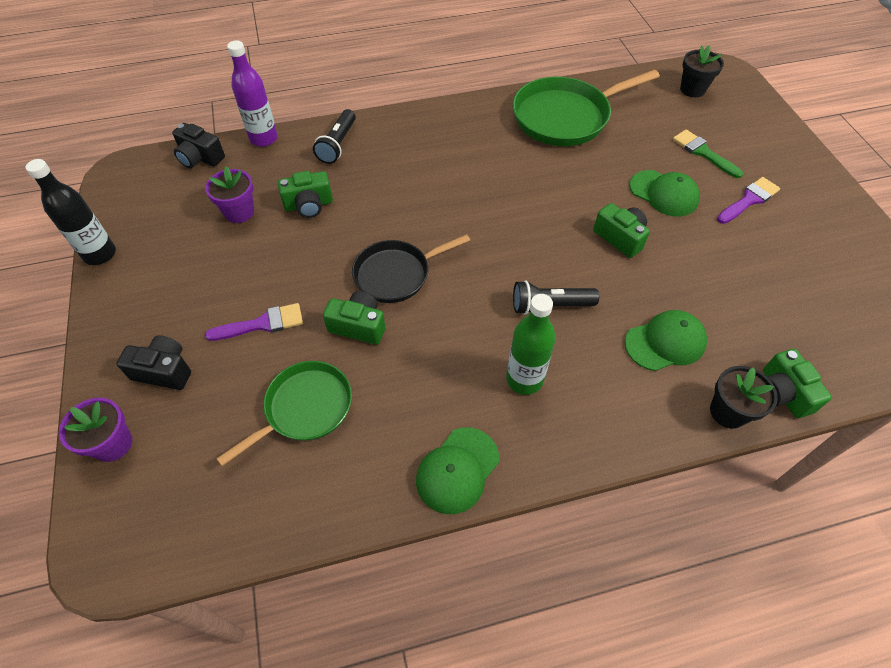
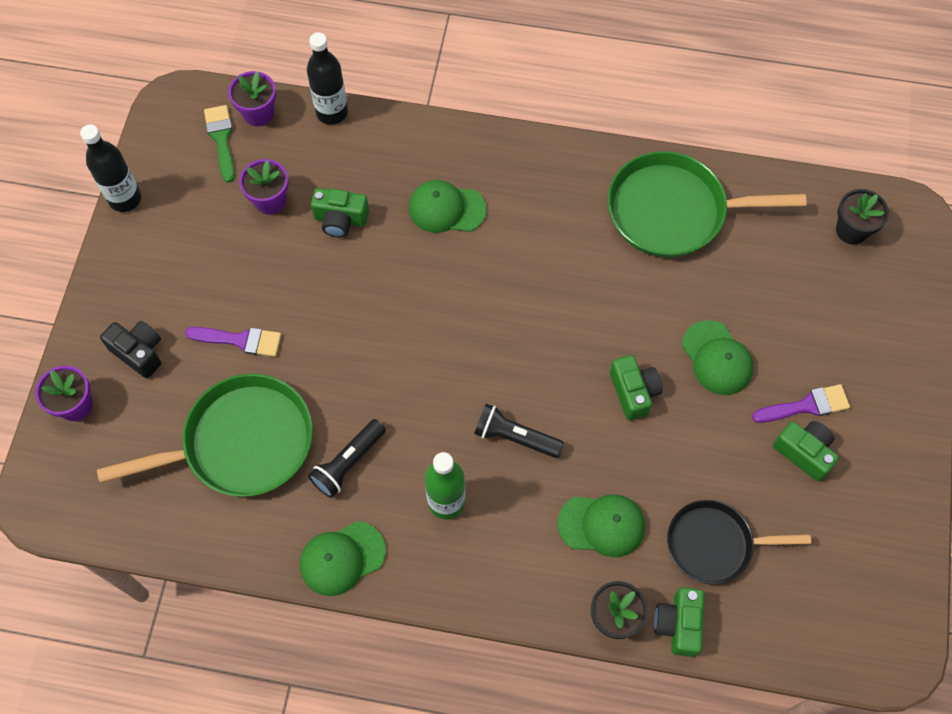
camera: 25 degrees right, 10 degrees up
(200, 158) = (258, 113): black camera -> purple flower pot
(264, 139) = (332, 112): purple bottle -> black bottle
(305, 408) = (242, 442): green pan -> green pan, size x1.55
(338, 144) = (404, 151): black flashlight -> black flashlight (348, 463)
(358, 326) = (325, 380): green camera -> green camera (804, 452)
(393, 169) = (446, 209): none -> green cap
(396, 274) = (386, 338): black pan -> black pan (714, 544)
(703, 153) = (799, 324): green brush -> green brush (221, 139)

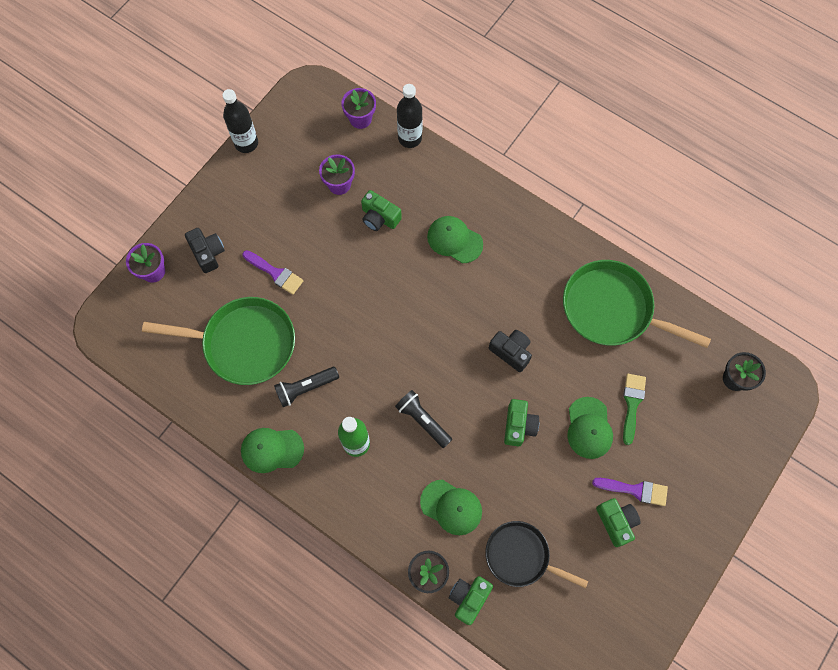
camera: 25 degrees right, 5 degrees up
(221, 139) = (327, 127): green brush -> green brush (632, 404)
(580, 310) = (511, 352): none -> black camera

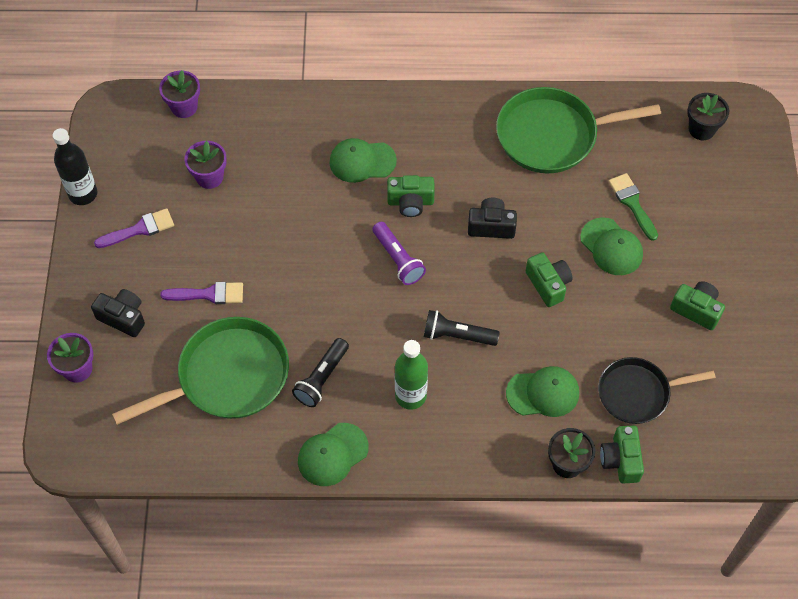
camera: 35 degrees left, 10 degrees down
(379, 217) = (273, 183): green camera -> green camera (410, 202)
(410, 138) = (247, 97): black bottle -> none
(424, 333) = (398, 259): none -> purple flashlight
(635, 490) = (691, 273): purple brush -> purple brush (139, 229)

